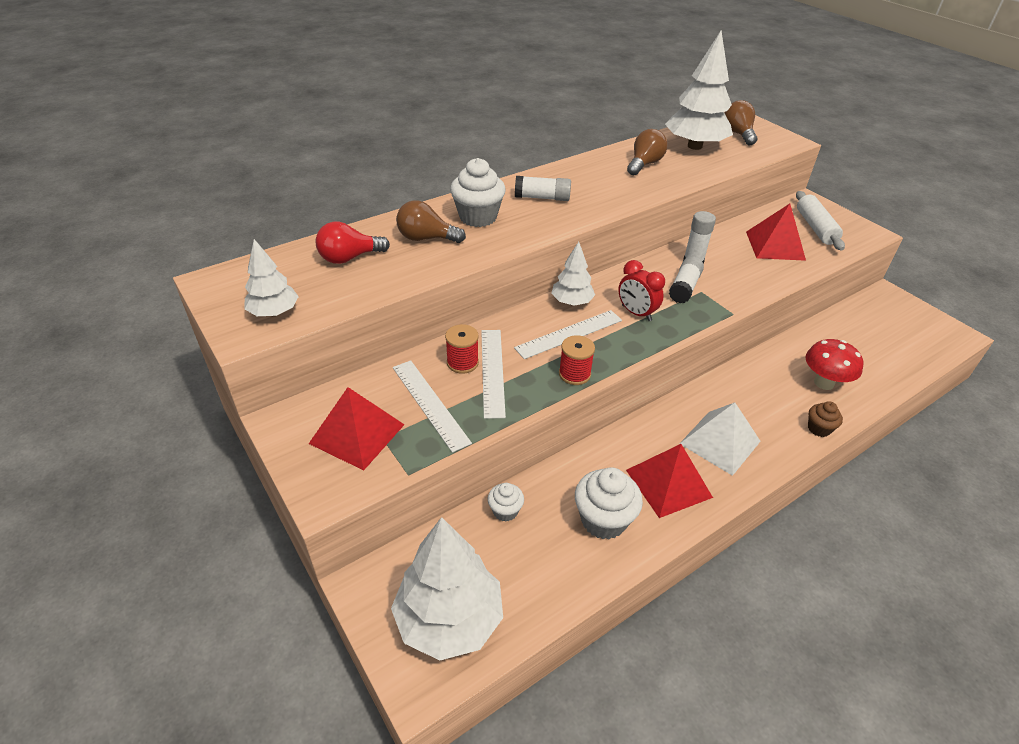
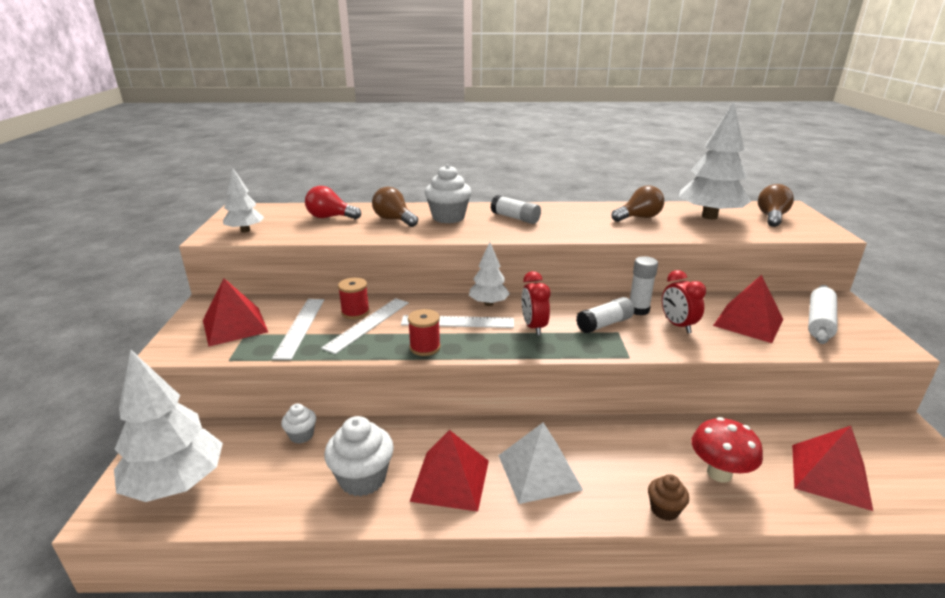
camera: 35 degrees right, 15 degrees down
(734, 267) = (677, 325): none -> red clock
(879, 352) = (830, 475): none -> red pyramid

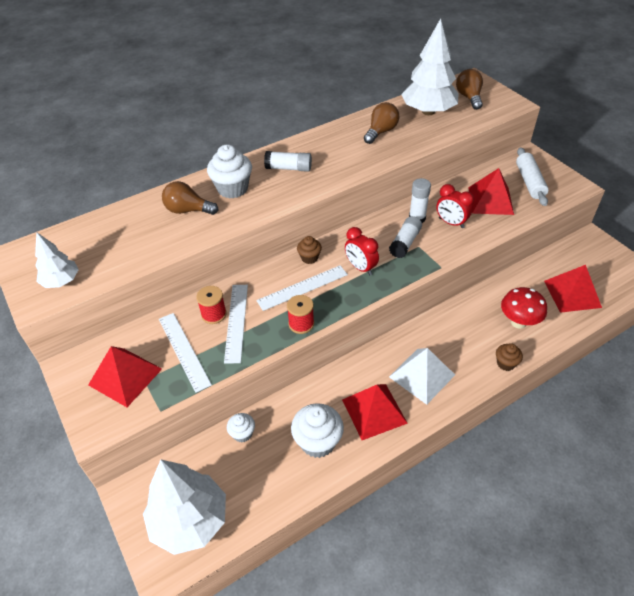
camera: 30 degrees left, 20 degrees up
(330, 217) = (124, 230): red light bulb -> none
(488, 303) = (309, 258): white tree -> brown cupcake

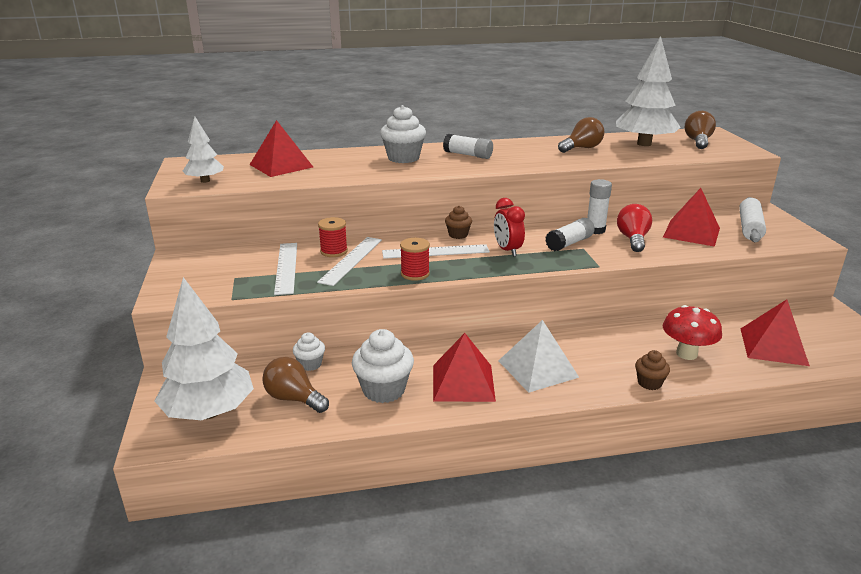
camera: 20 degrees right, 20 degrees down
(125, 376) = (220, 271): red pyramid -> red pyramid (281, 165)
(188, 210) = (351, 163): brown light bulb -> brown light bulb (294, 398)
(451, 223) = (633, 239): red clock -> red light bulb

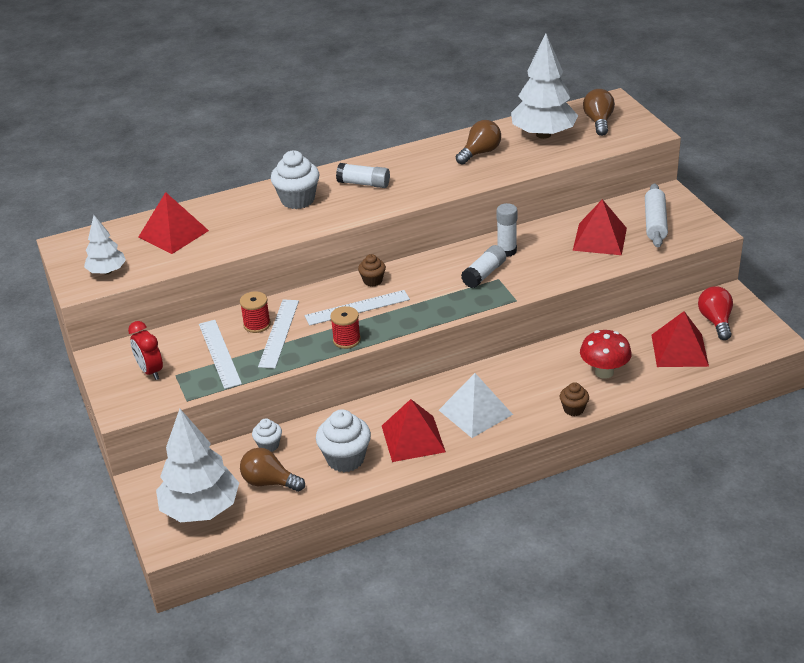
camera: 10 degrees left, 10 degrees up
(507, 250) = (426, 294): red clock -> red clock (150, 371)
(633, 239) = (544, 258): red light bulb -> red light bulb (715, 321)

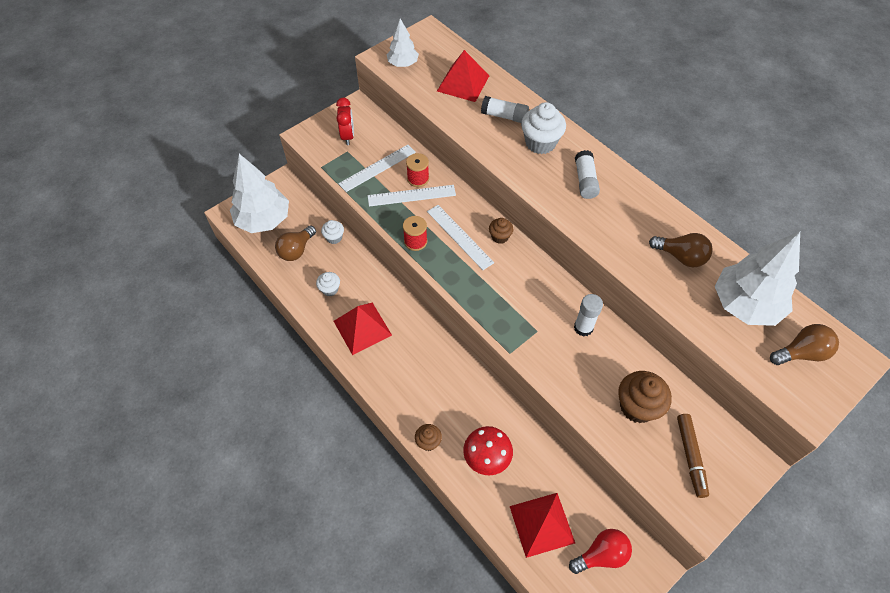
camera: 70 degrees right, 20 degrees up
(150, 371) = (347, 136): red clock -> red clock turned 135 degrees clockwise
(269, 482) = (296, 250): brown light bulb -> brown light bulb turned 150 degrees counterclockwise
(345, 459) = (330, 289): white cupcake -> white cupcake, size x0.56
(475, 412) = (405, 365): white pyramid -> none
(484, 274) = (539, 318): white glue stick -> white glue stick (504, 116)
(600, 239) = (637, 406): red pyramid -> brown cupcake
(655, 223) = (690, 456): white rolling pin -> brown marker

